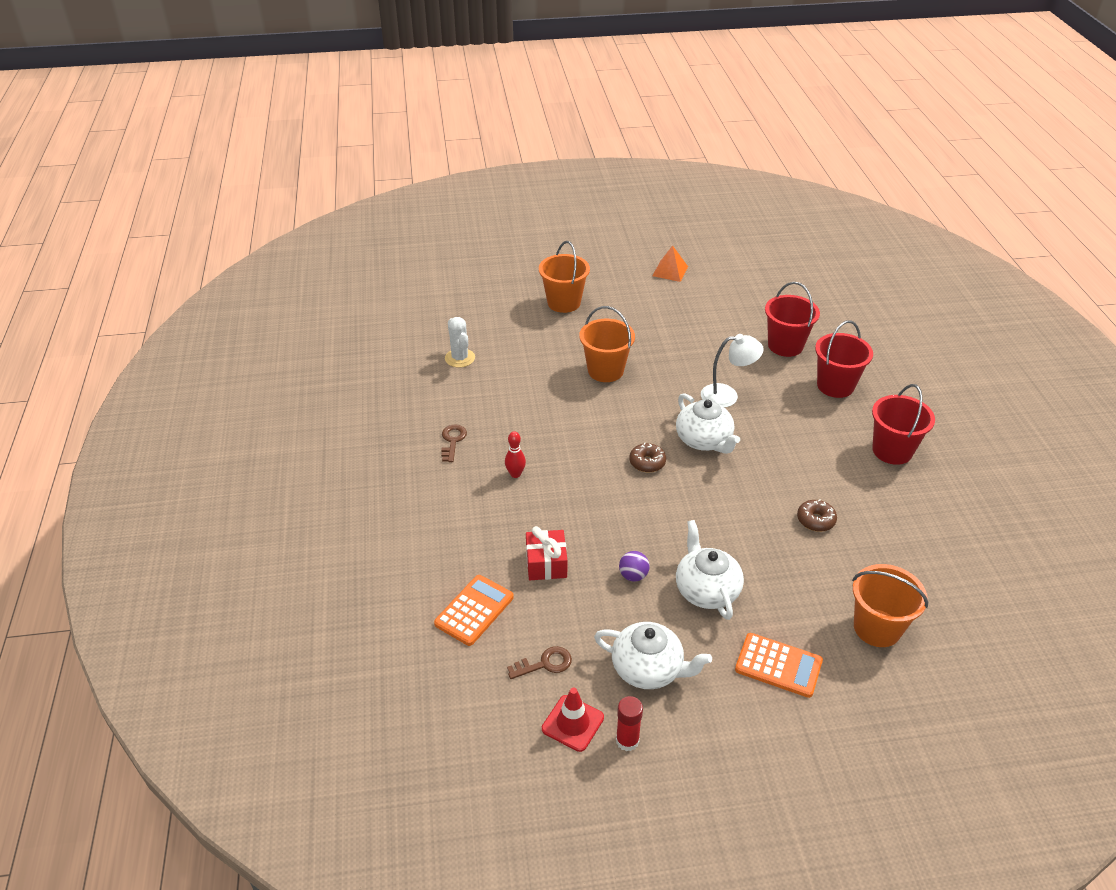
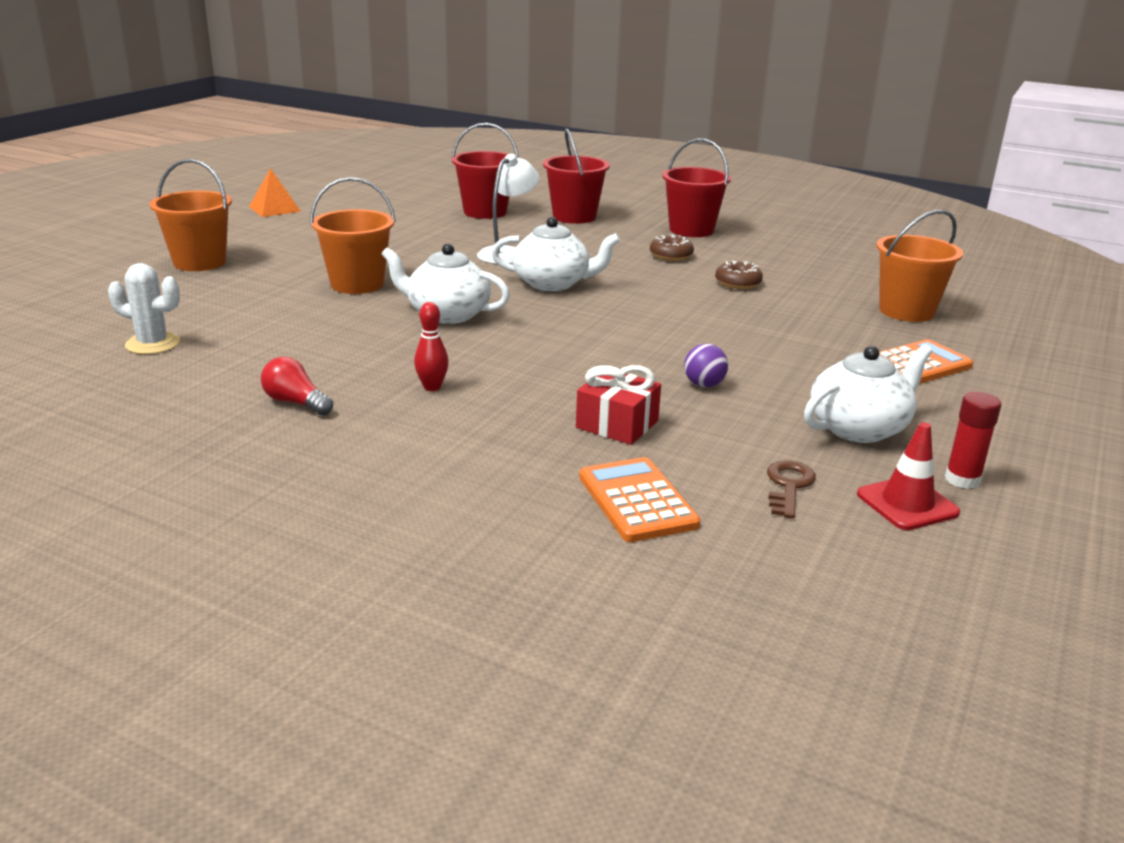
camera: 55 degrees left, 15 degrees down
(453, 441) = (296, 403): brown key -> red light bulb
(647, 462) = (539, 317): brown donut -> brown donut (671, 256)
(706, 590) = (772, 358): white teapot -> white teapot (447, 314)

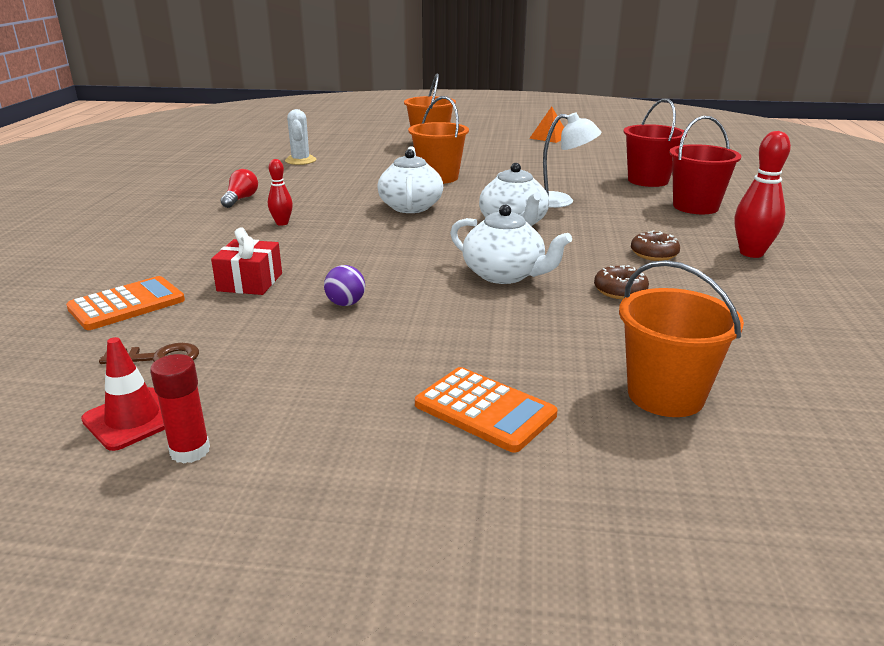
camera: 70 degrees right, 0 degrees up
(691, 230) = (751, 253): red bucket -> red bowling pin
(859, 428) = (290, 384): white teapot -> white teapot (504, 275)

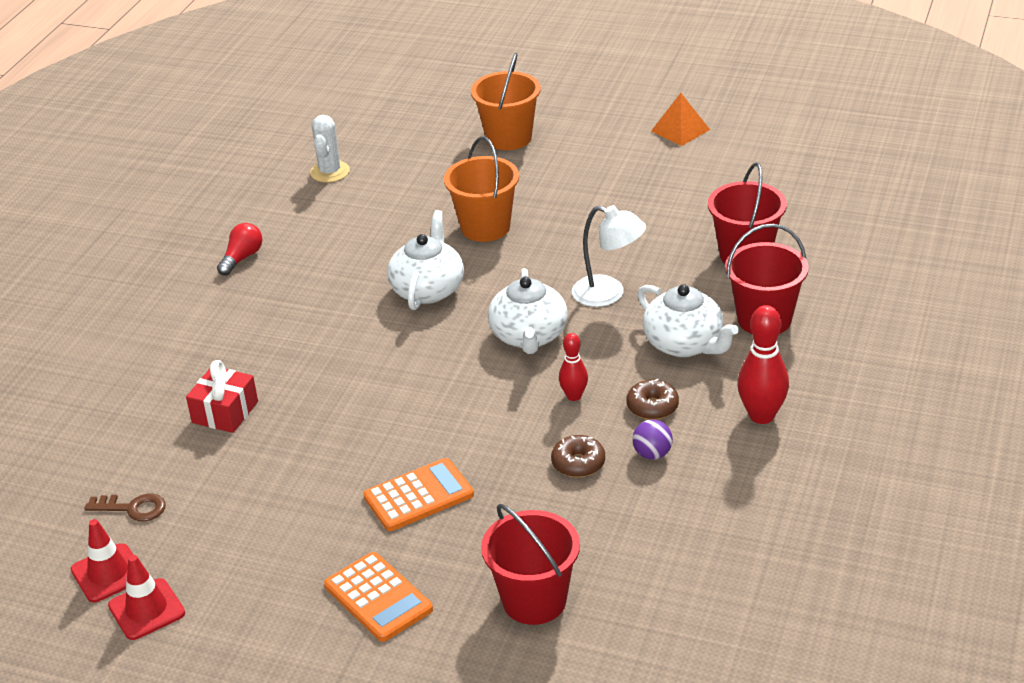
camera: 15 degrees right, 10 degrees up
(127, 304) = (110, 434): orange calculator -> orange calculator (418, 496)
(190, 451) = (146, 609): red glue stick -> red traffic cone
(282, 223) = (277, 311): red bowling pin -> red bowling pin (574, 396)
(345, 303) = (306, 454): purple ball -> purple ball (652, 454)
(504, 275) = (476, 426): white teapot -> white teapot (685, 344)
(665, 395) = (534, 600): orange bucket -> red bucket

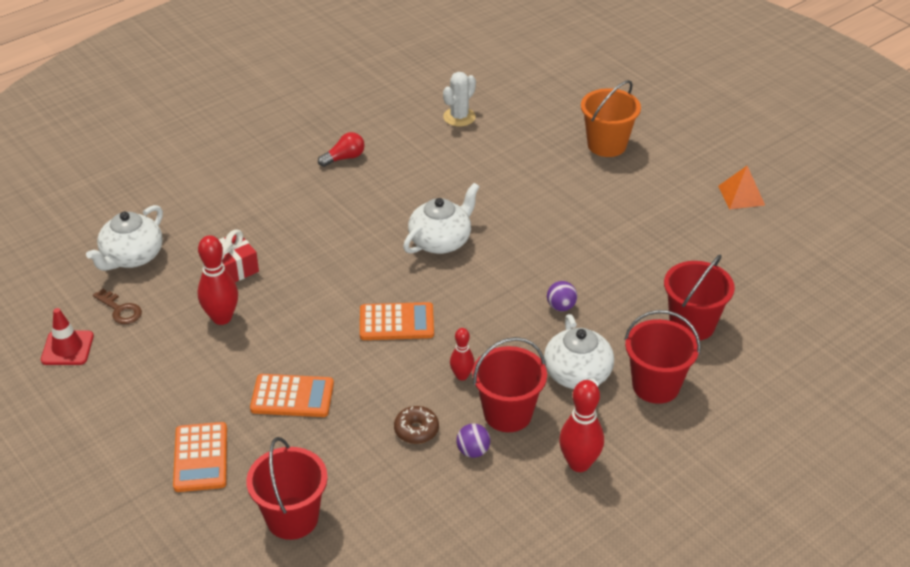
camera: 30 degrees right, 5 degrees up
(146, 609) = (65, 386): red traffic cone -> none
(262, 462) = (222, 318): none -> red bowling pin
(458, 380) = (396, 322): none -> orange calculator
(485, 227) = (524, 210): orange bucket -> none
(529, 336) = (474, 312): white teapot -> white teapot (132, 257)
(608, 294) = (561, 307): white lamp -> purple ball
(652, 407) = (508, 414): brown donut -> red bucket

